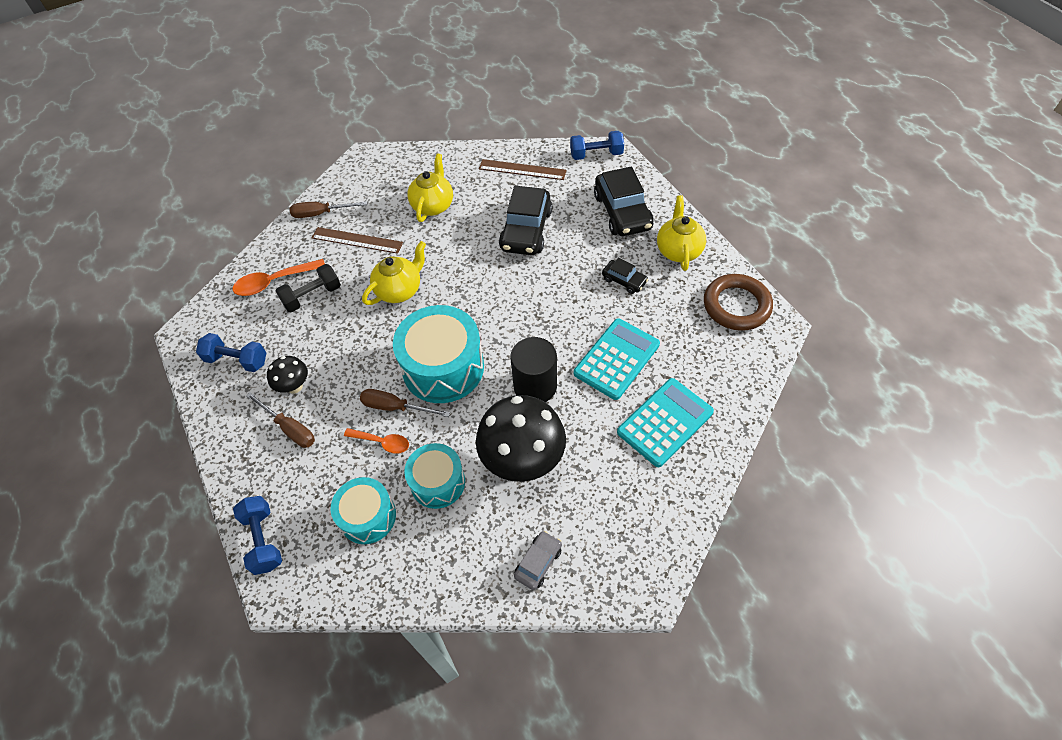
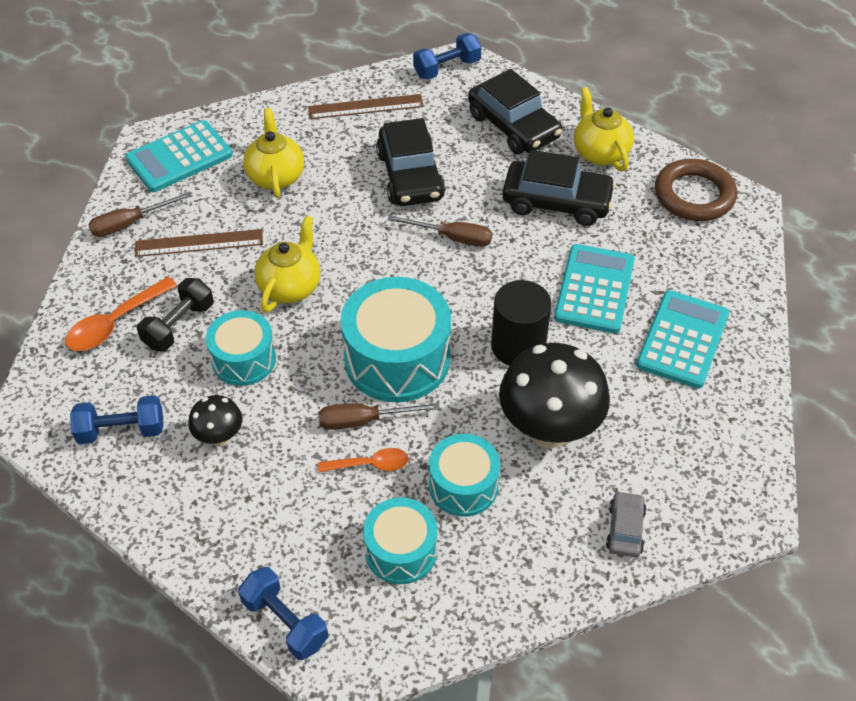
camera: 25 degrees left, 5 degrees down
(289, 428) = (242, 487): brown screwdriver -> brown screwdriver (452, 238)
(340, 334) = (243, 359): none -> turquoise drum
(377, 174) = (179, 157): none -> turquoise calculator
(624, 280) = (556, 202): black car -> black car, size x1.95

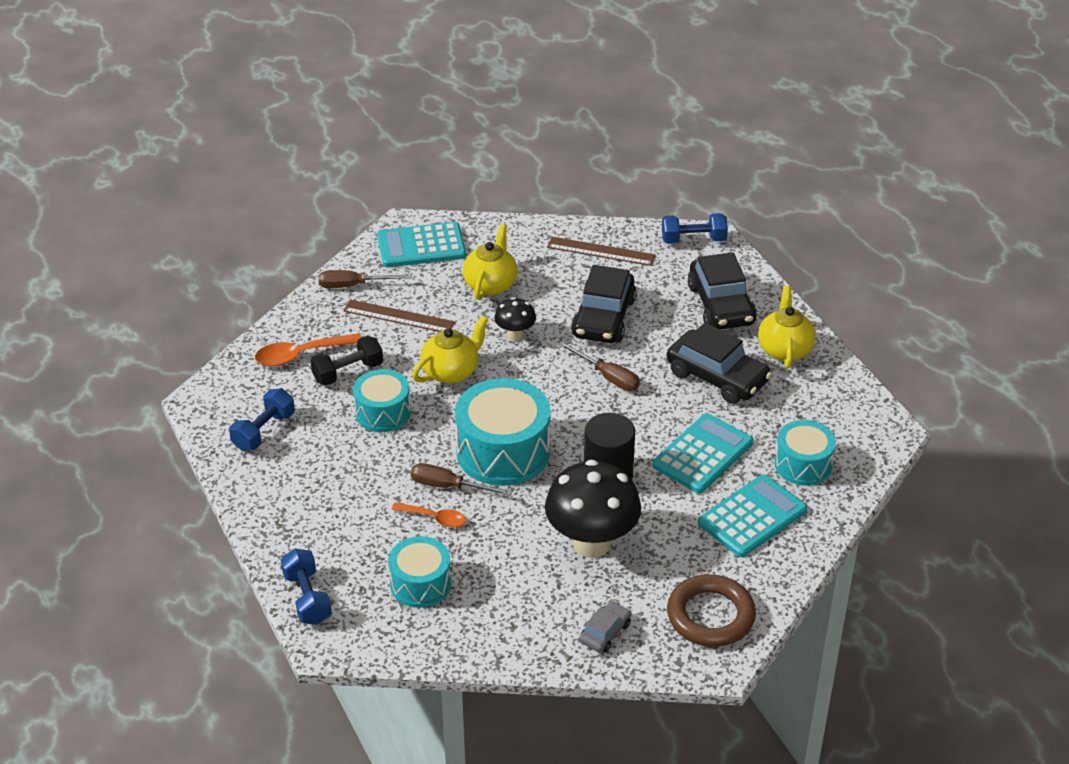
camera: 25 degrees right, 10 degrees down
(121, 430) = (263, 431): blue dumbbell -> blue dumbbell turned 75 degrees counterclockwise
(219, 437) = (332, 460): black mushroom -> black mushroom (515, 335)
(463, 485) = (497, 558): turquoise drum -> turquoise drum (803, 464)
(694, 195) = (846, 409): brown ring -> brown ring (710, 615)

